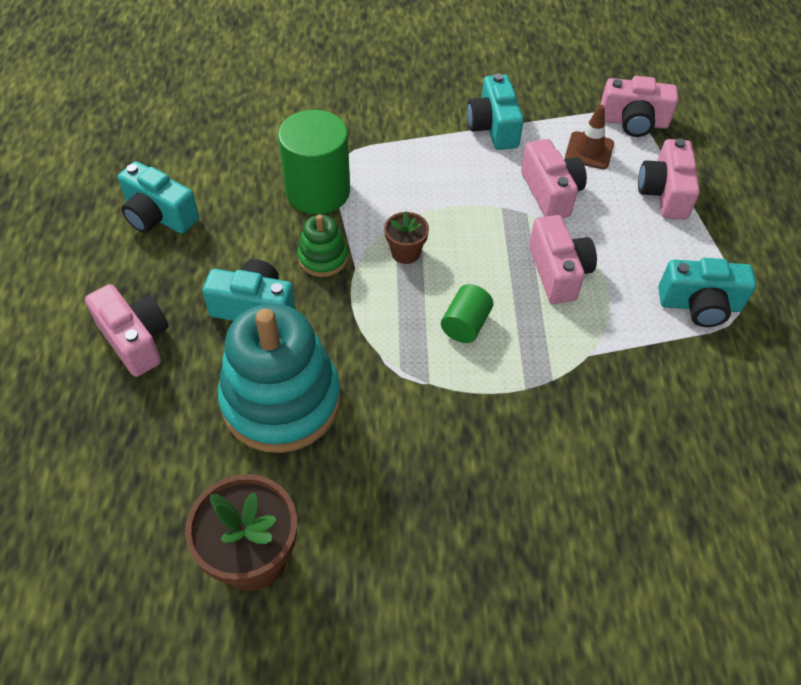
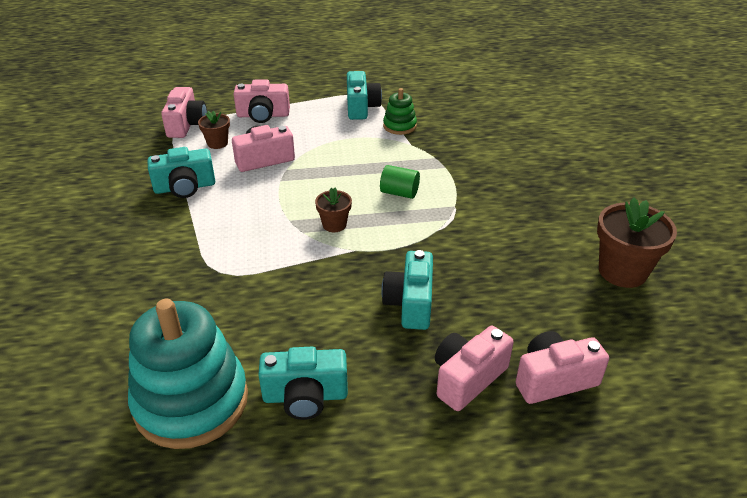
camera: 95 degrees left, 15 degrees down
(159, 216) = (305, 396): turquoise camera -> turquoise camera turned 60 degrees clockwise
(281, 401) = (496, 275): turquoise stacking toy -> turquoise stacking toy (191, 401)
(318, 191) = (265, 282): green cylinder -> none
(323, 258) = (347, 269): green stacking toy -> green stacking toy (399, 126)
(558, 272) = (343, 156): pink camera -> pink camera (554, 379)
(589, 151) = (217, 143): brown traffic cone -> brown flower pot

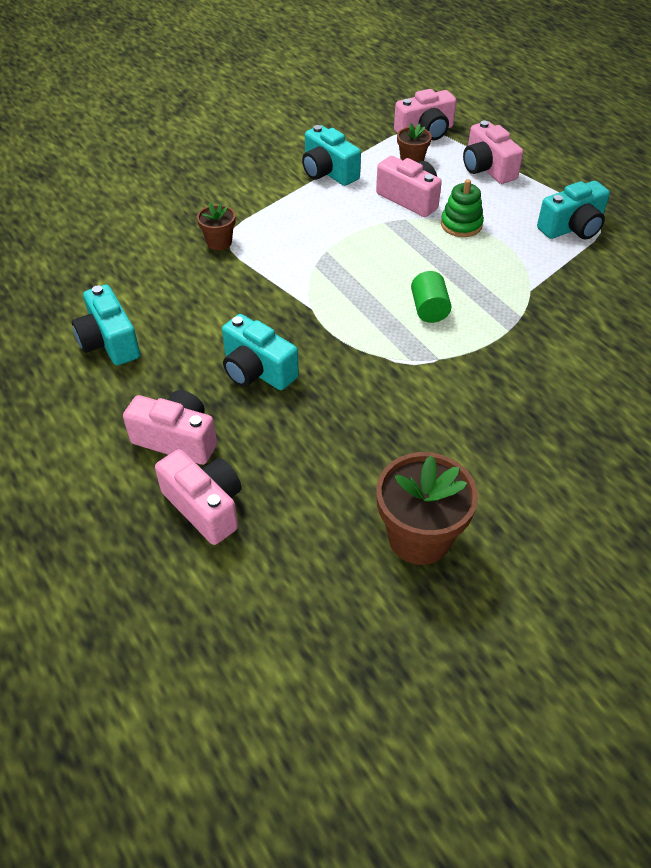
camera: 65 degrees right, 10 degrees up
(191, 401) = (78, 283): turquoise stacking toy -> none
(334, 225) = (340, 281): brown flower pot -> brown flower pot (219, 242)
(399, 126) = (561, 269): green stacking toy -> green stacking toy (461, 224)
(410, 303) = (257, 370): turquoise camera -> turquoise camera turned 120 degrees counterclockwise

